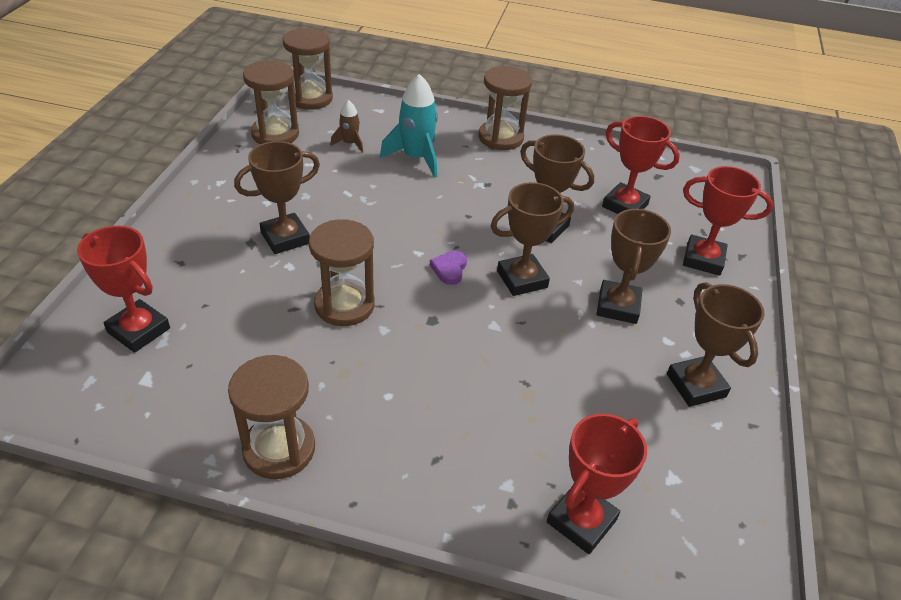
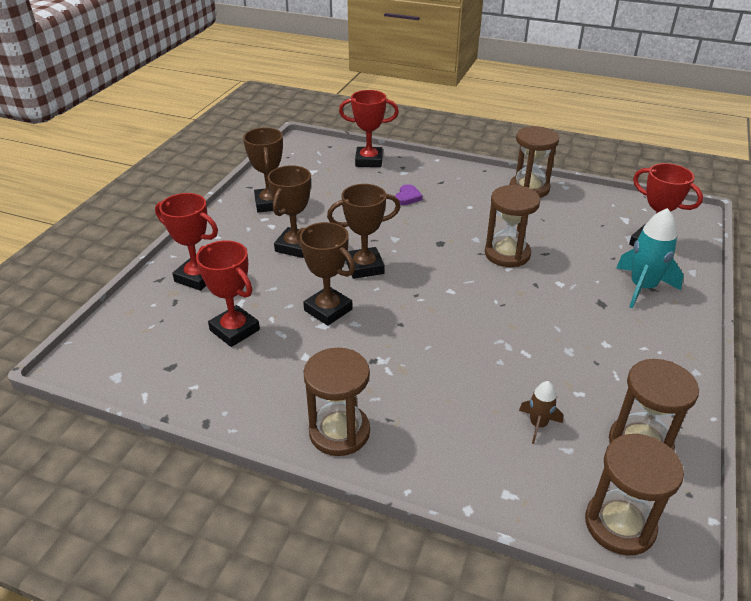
camera: 170 degrees left, 5 degrees down
(285, 238) = (572, 306): brown trophy -> none
(416, 158) = (452, 399): turquoise rocket -> turquoise rocket (642, 287)
(449, 269) = (424, 276): purple heart -> purple heart (407, 197)
(581, 521) = (369, 161): red trophy -> red trophy turned 45 degrees clockwise

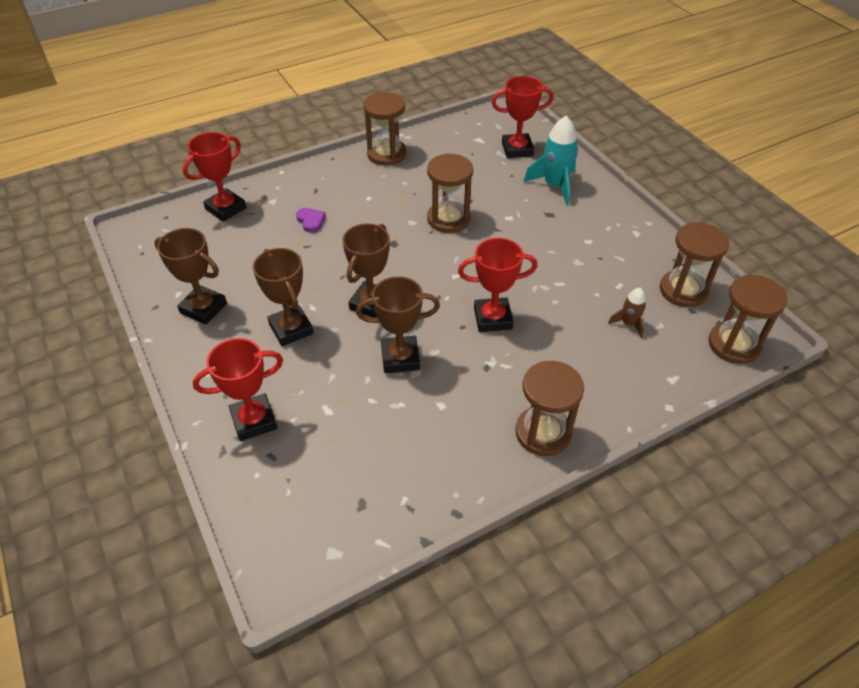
camera: 50 degrees left, 10 degrees up
(234, 330) = (360, 433): red trophy -> red trophy (492, 318)

